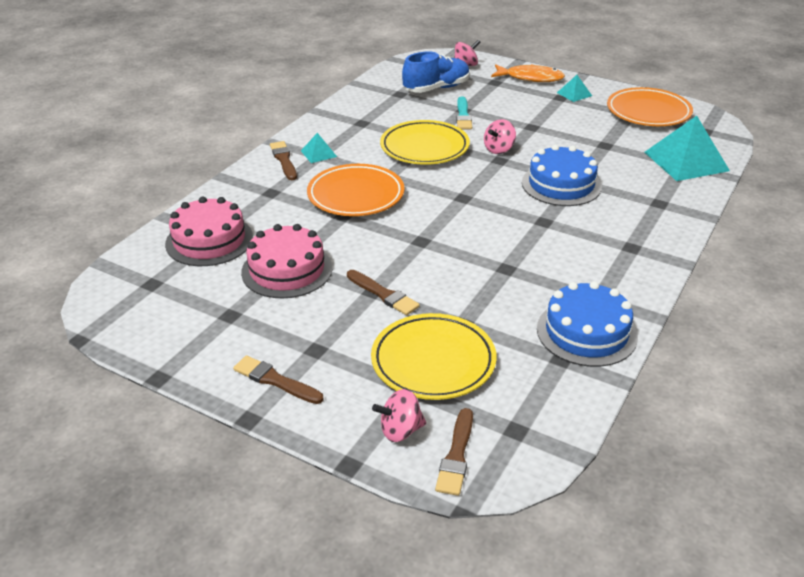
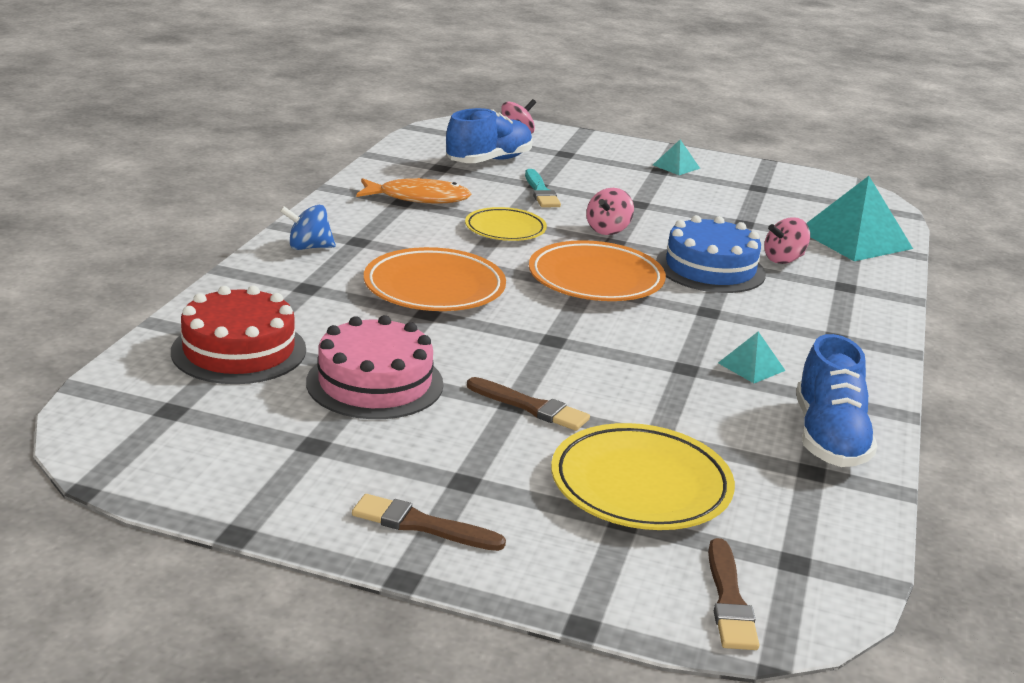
camera: 15 degrees left, 10 degrees down
(209, 240) = (239, 350): pink cake -> red cake
(284, 160) = (308, 247): brown brush -> blue spinning top
(318, 153) = (356, 239): turquoise pyramid -> turquoise pyramid (751, 366)
(400, 430) = (635, 575): pink spinning top -> pink spinning top (783, 259)
(424, 148) = (505, 229): yellow plate -> yellow plate, size x0.64
(530, 78) = (610, 149): orange fish -> orange fish (418, 198)
(586, 332) = (828, 438): blue cake -> blue shoe
(648, 112) = (780, 186): orange plate -> orange plate (595, 279)

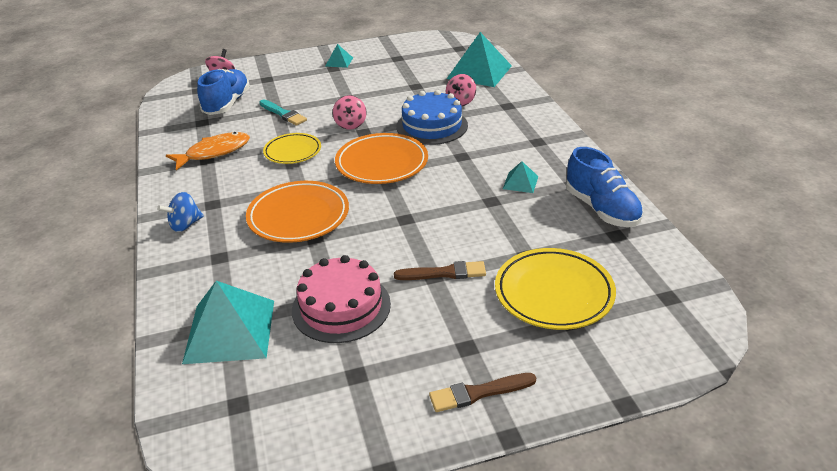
camera: 30 degrees left, 10 degrees up
(239, 350) = (230, 331): red cake -> turquoise pyramid
(729, 600) = (668, 341): brown brush -> none

